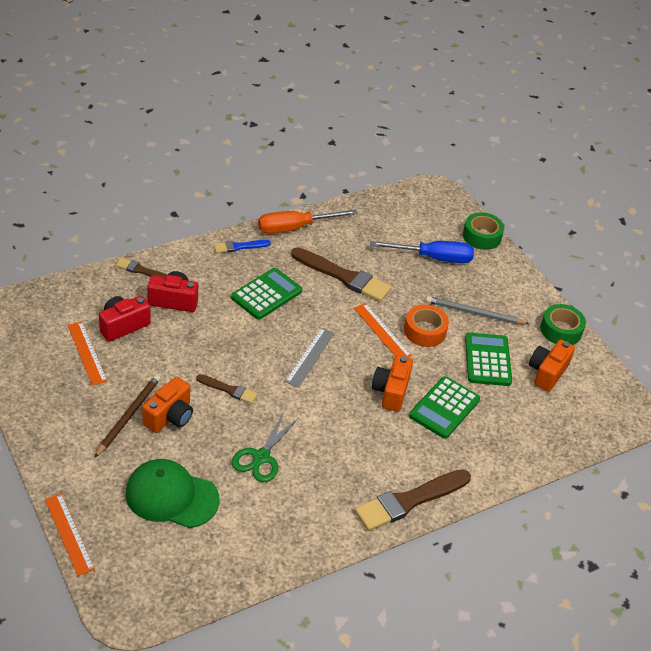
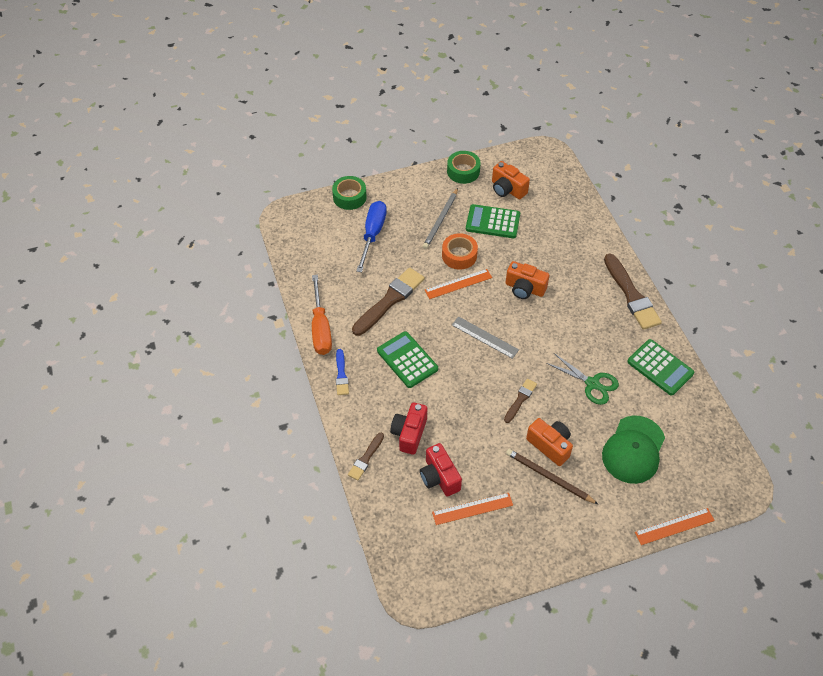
camera: 75 degrees left, 10 degrees up
(444, 408) = (542, 258): green calculator -> green calculator (660, 367)

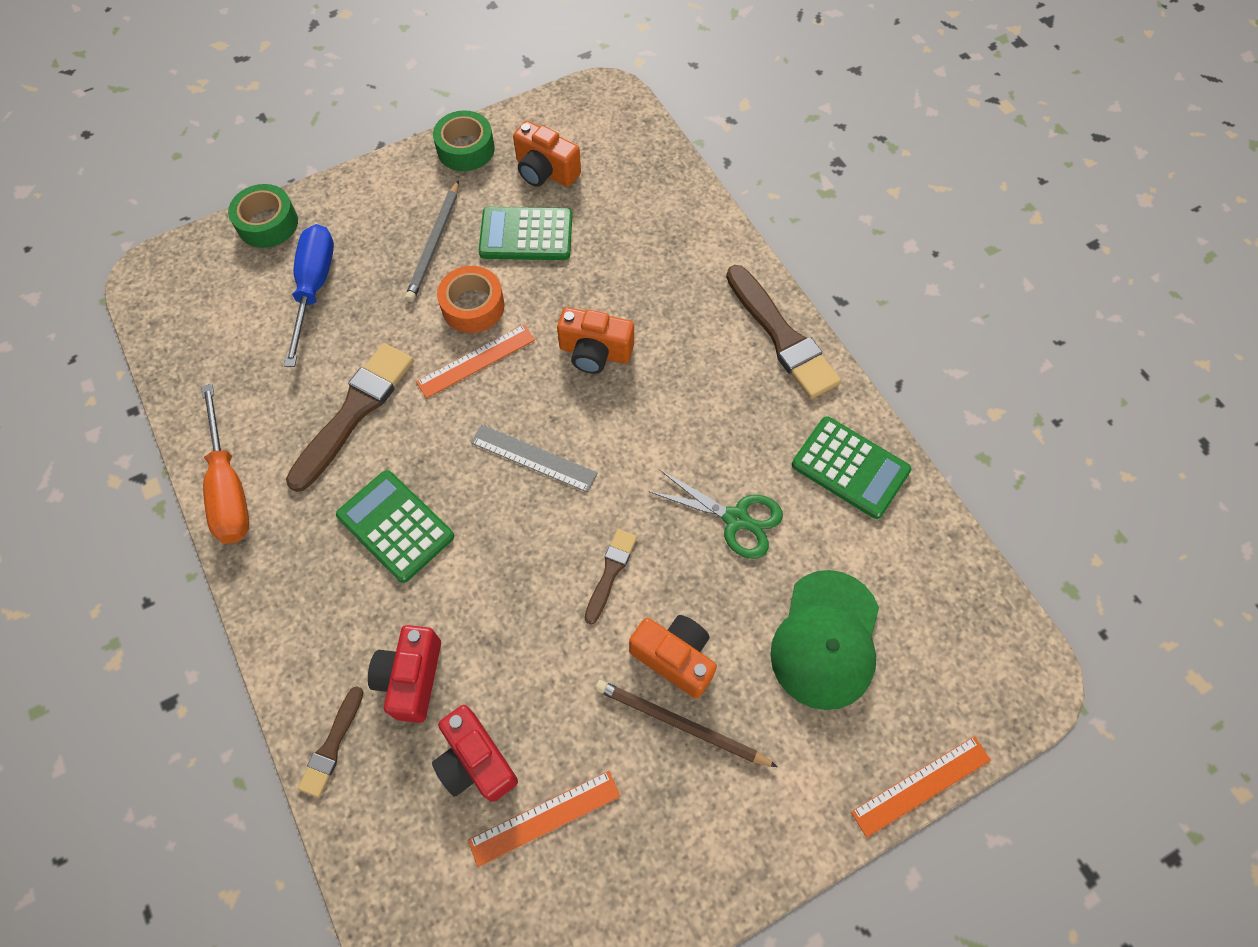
camera: 10 degrees left, 10 degrees up
(341, 375) = (274, 576): blue brush -> none

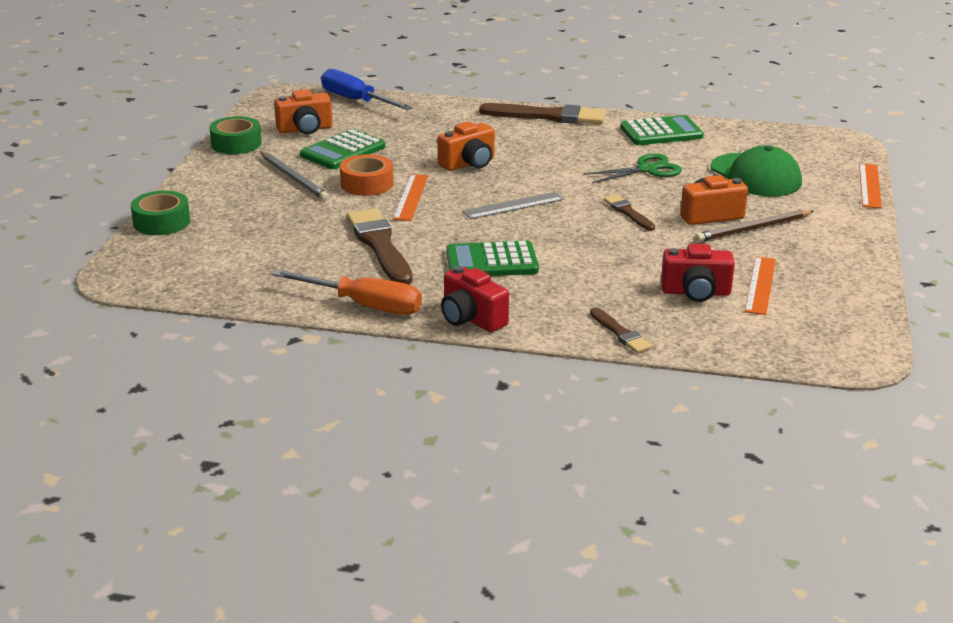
camera: 50 degrees left, 35 degrees down
(314, 288) = (252, 225): blue screwdriver -> blue screwdriver (356, 101)
(411, 678) = (610, 293): red camera -> red camera (471, 319)

